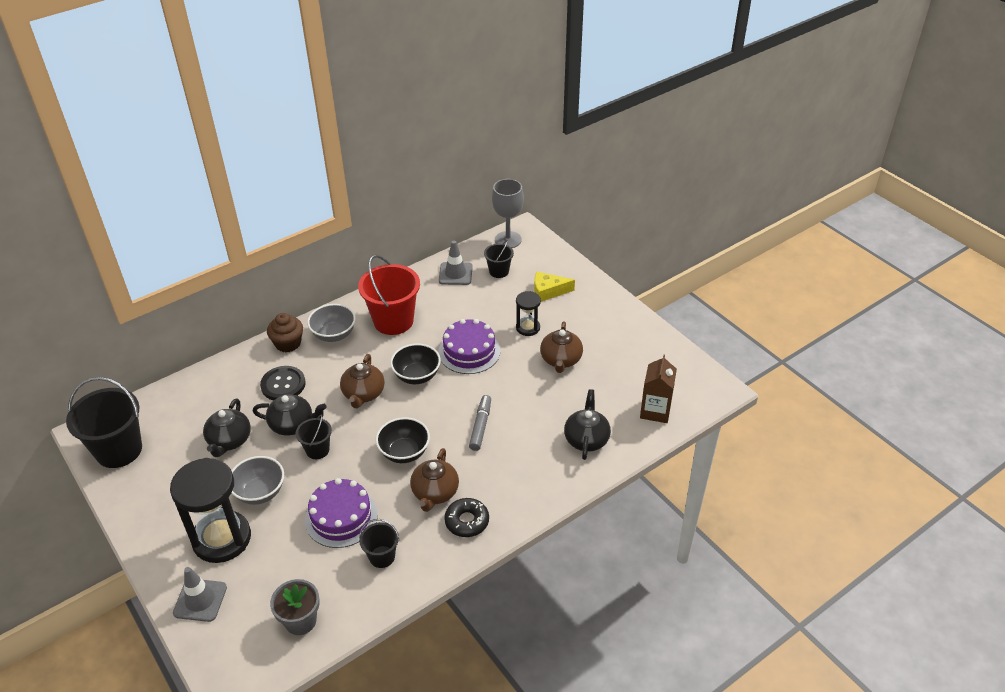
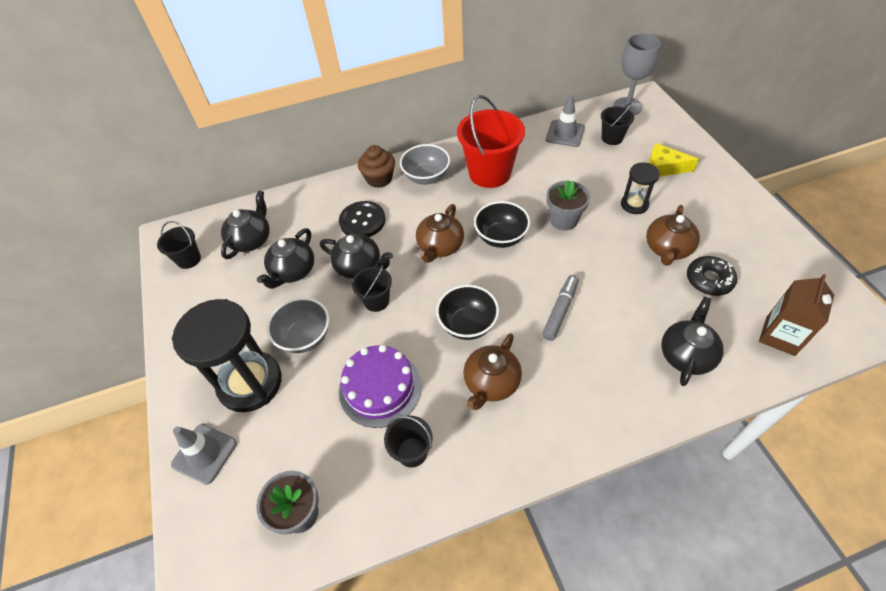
camera: 20 degrees right, 10 degrees up
(119, 450) = (189, 259): black bucket -> black bucket, size x0.52
(177, 421) = (251, 240): none -> black teapot
(467, 521) = (521, 430): black donut -> black donut (709, 280)
(469, 351) = (563, 220): purple cake -> grey flower pot

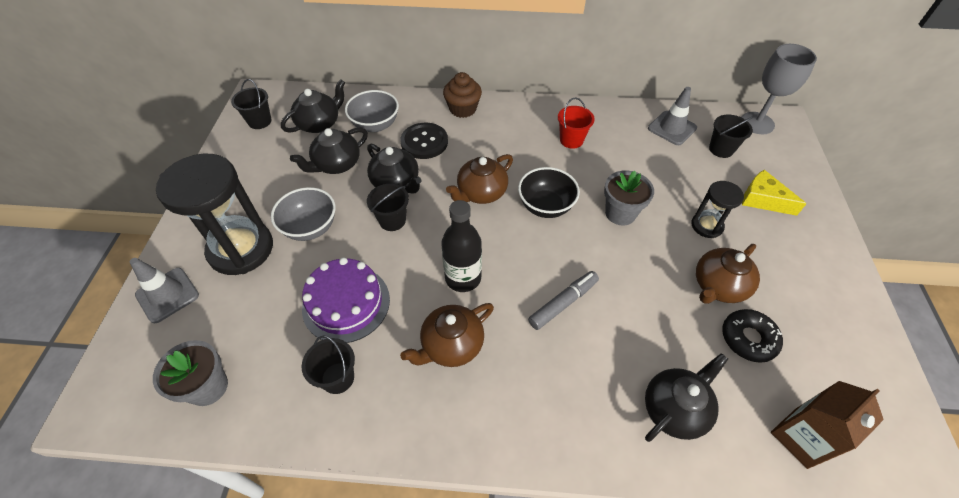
camera: 20 degrees right, 0 degrees up
(426, 177) = (507, 123): grey bowl -> grey bowl (375, 125)
(467, 324) = (463, 278): black bowl -> black bottle
(489, 173) = (571, 140): red bucket -> red bucket, size x0.52

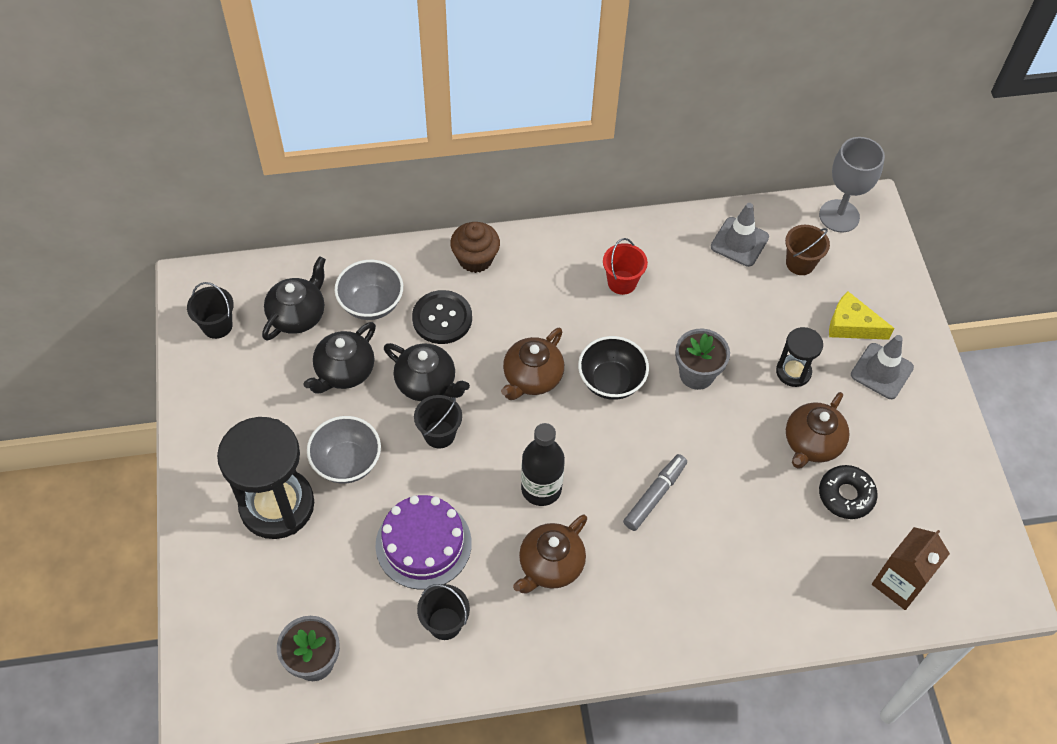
camera: 15 degrees left, 5 degrees up
(167, 295) = (219, 576): grey traffic cone -> grey traffic cone (881, 371)
(674, 409) = (782, 581): black teapot -> none
(721, 149) = (800, 263): black bucket -> brown bucket

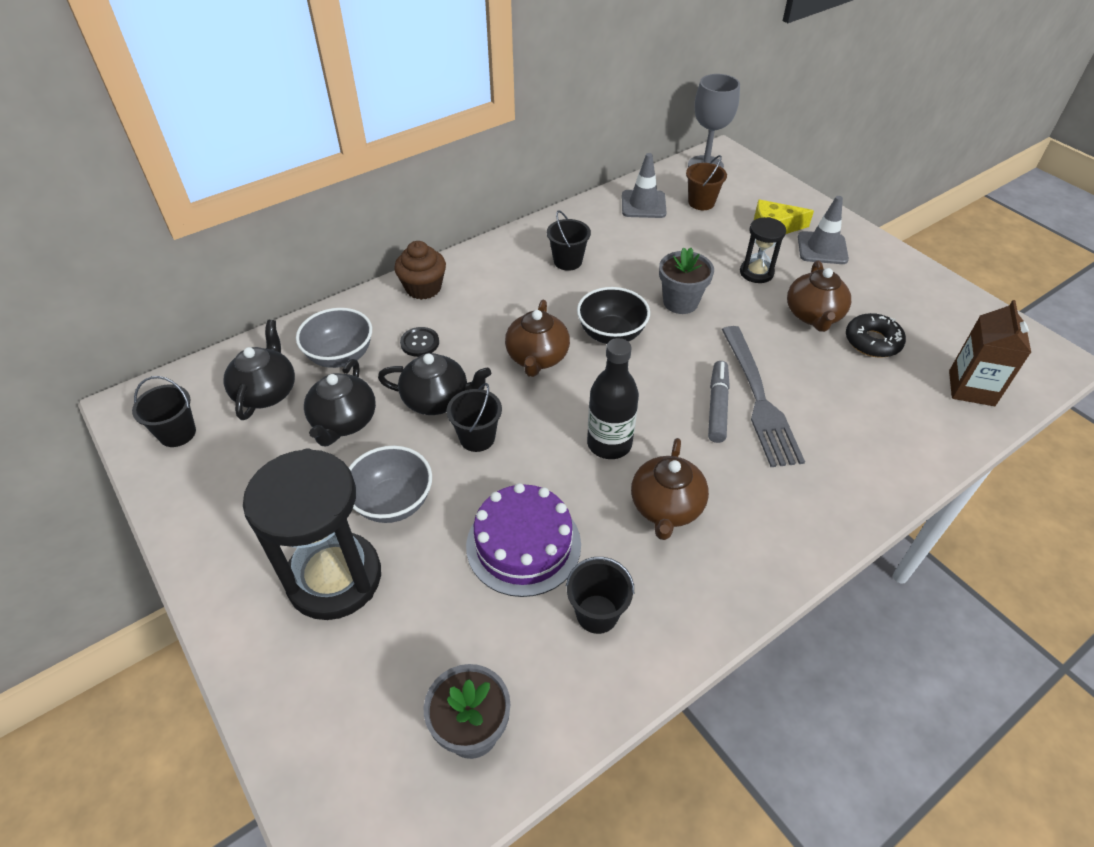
camera: 25 degrees left, 10 degrees down
(442, 318) = (420, 343): black button -> black button, size x0.60
(622, 282) = (567, 261): red bucket -> black bucket
(696, 506) = (759, 400): none -> grey fork

